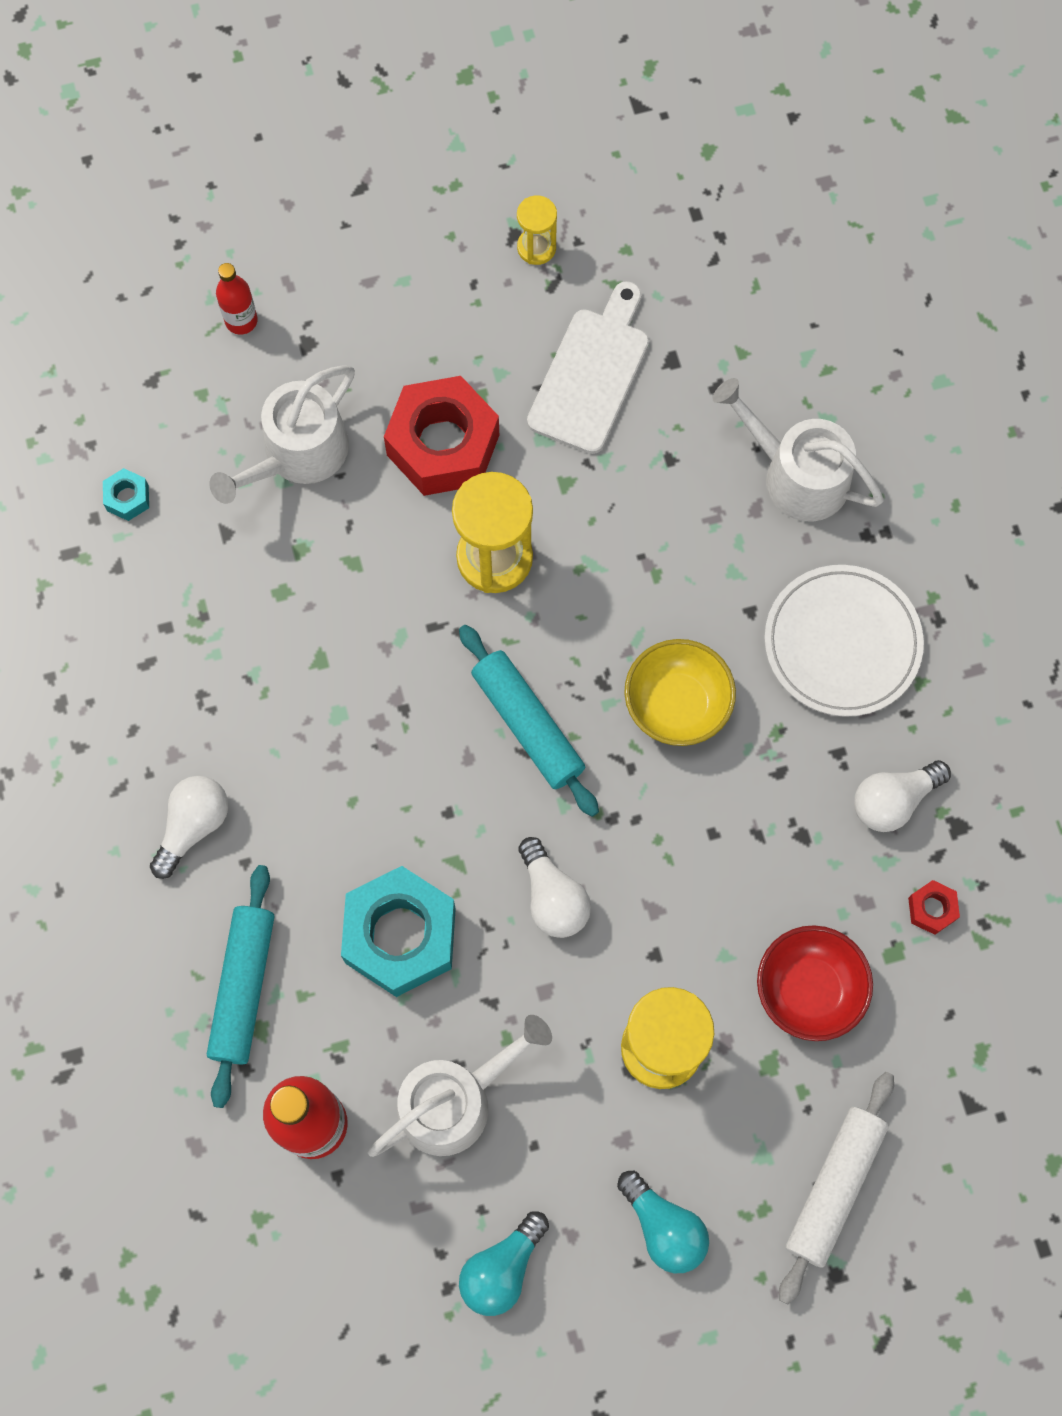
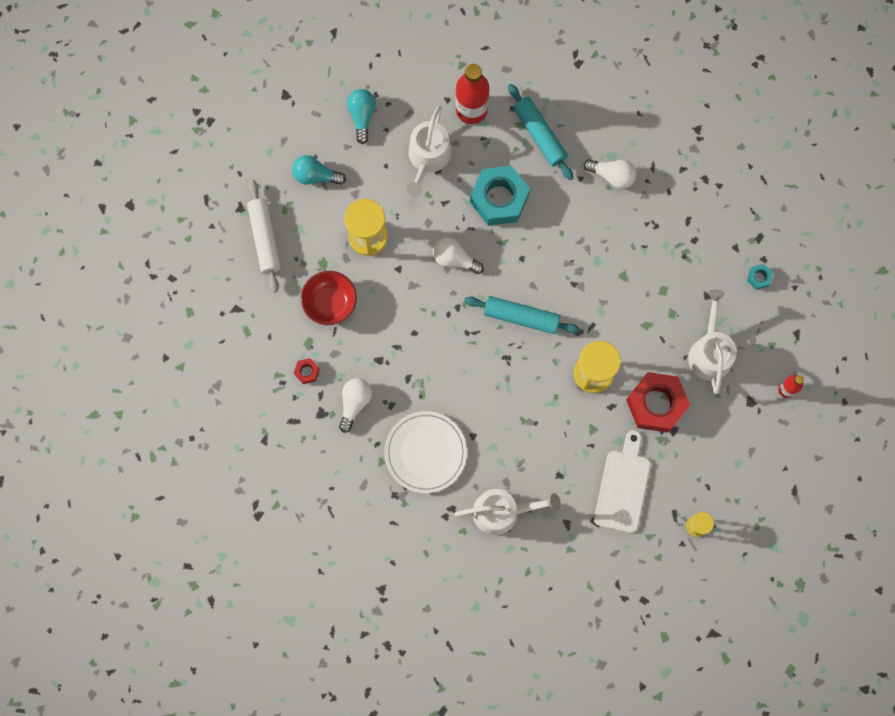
camera: 140 degrees right, 5 degrees up
(193, 826) = (612, 176): white light bulb -> white light bulb turned 60 degrees counterclockwise
(592, 374) = (623, 486): white cutting board -> white cutting board turned 150 degrees counterclockwise
(677, 704) = (470, 373): yellow bowl -> none

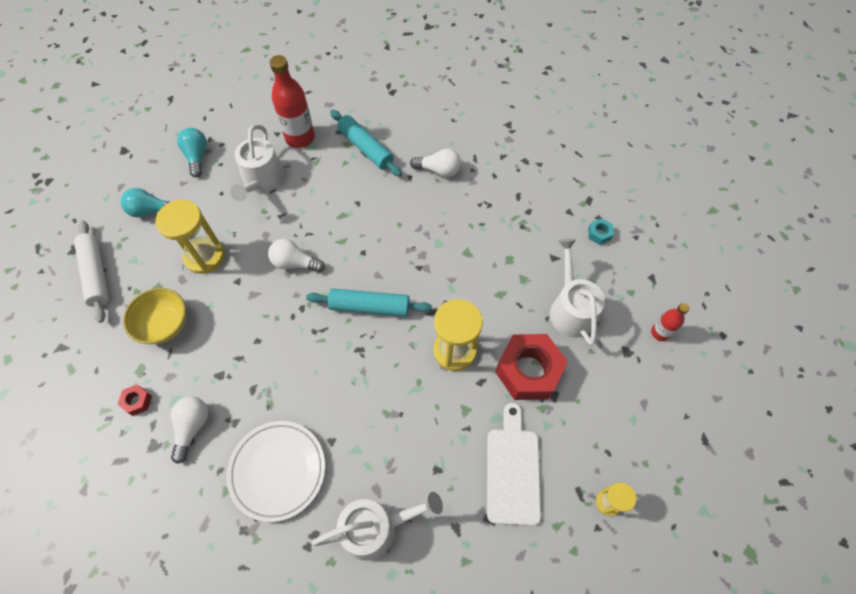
camera: 10 degrees left, 15 degrees down
(330, 303) = (165, 325): red bowl -> yellow bowl
(499, 199) = (334, 204): turquoise nut -> none

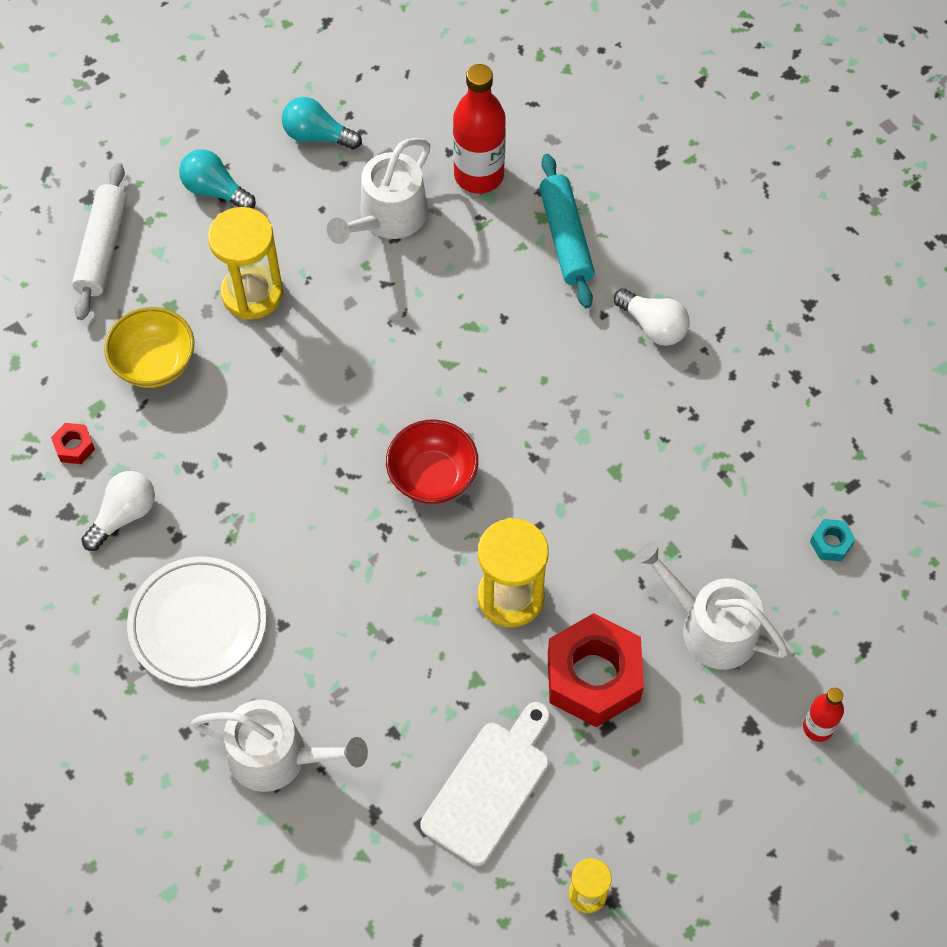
camera: 30 degrees right, 0 degrees up
(197, 157) = (317, 136): turquoise light bulb -> turquoise light bulb turned 90 degrees counterclockwise
(295, 263) = (366, 364): white light bulb -> none
(370, 306) = (432, 477): turquoise rolling pin -> red bowl
(571, 309) = (711, 627): white watering can -> white watering can turned 75 degrees counterclockwise

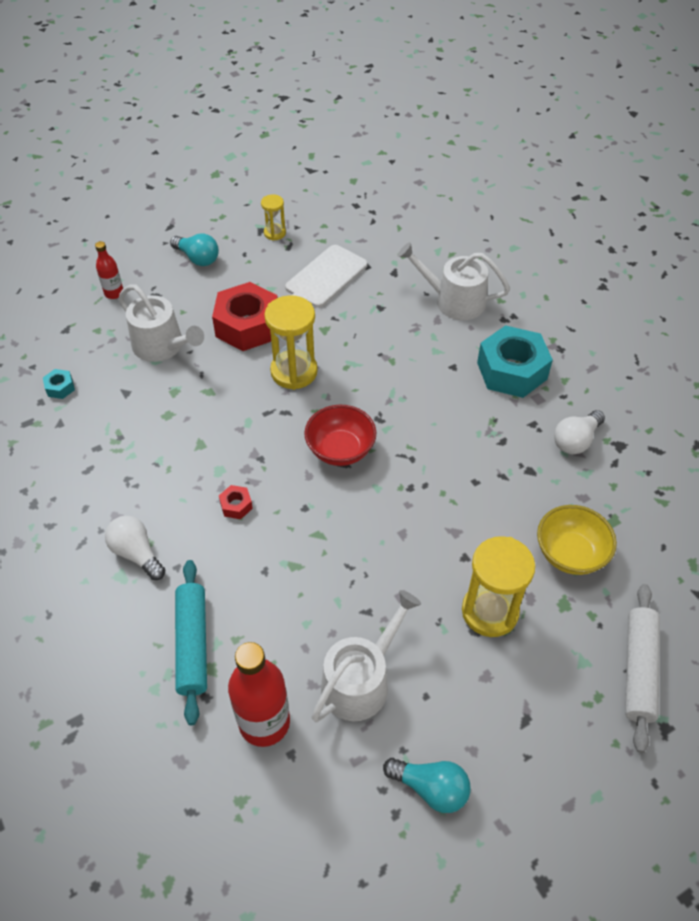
camera: 175 degrees left, 10 degrees down
(74, 447) = (625, 491): red nut -> red nut (236, 505)
(198, 624) = (512, 371): white plate -> turquoise nut
(215, 190) = (535, 727): turquoise light bulb -> turquoise light bulb (198, 258)

